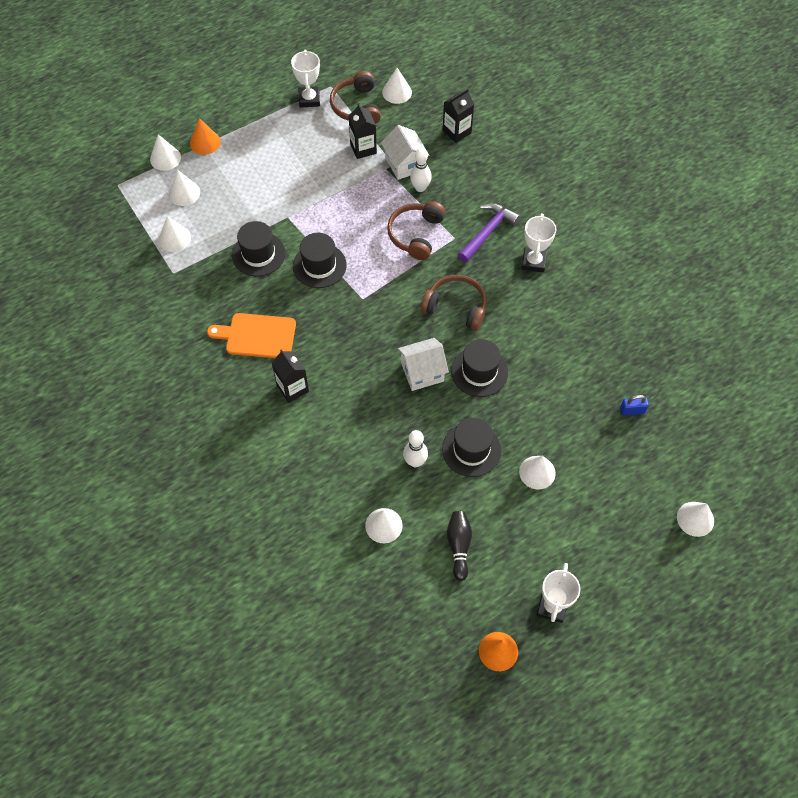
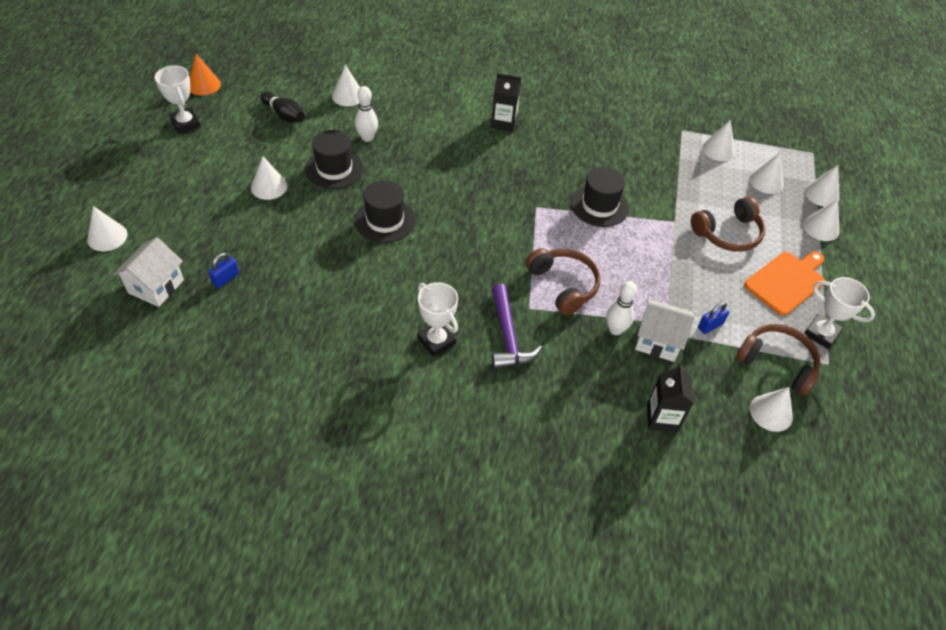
camera: 130 degrees right, 10 degrees down
(205, 142) = (821, 228): orange cone -> white cone
(257, 336) = (571, 134): orange cutting board -> orange cutting board (786, 281)
(258, 254) = (651, 181): black hat -> none
(363, 148) = (710, 326): black carton -> blue padlock
(422, 372) = (428, 190): white house -> white house (156, 286)
(456, 307) = (458, 252): brown headphones -> brown headphones (728, 233)

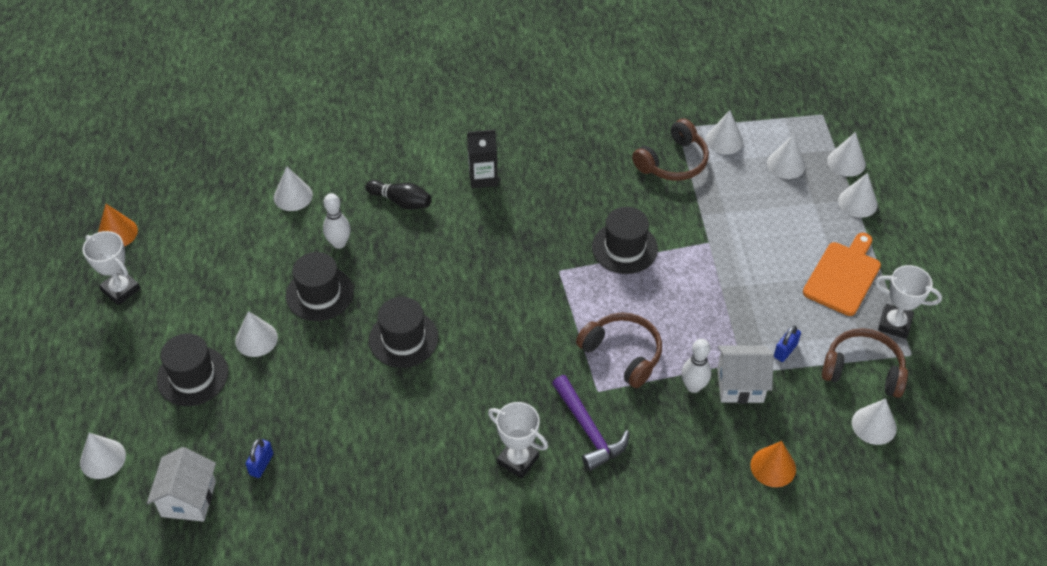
camera: 15 degrees left, 0 degrees up
(206, 198) = (192, 376): none -> black hat
(284, 115) = (231, 243): black bowling pin -> black bowling pin (401, 201)
(662, 418) = (773, 467): black carton -> orange cone
(728, 233) = (767, 239): brown headphones -> brown headphones (672, 162)

